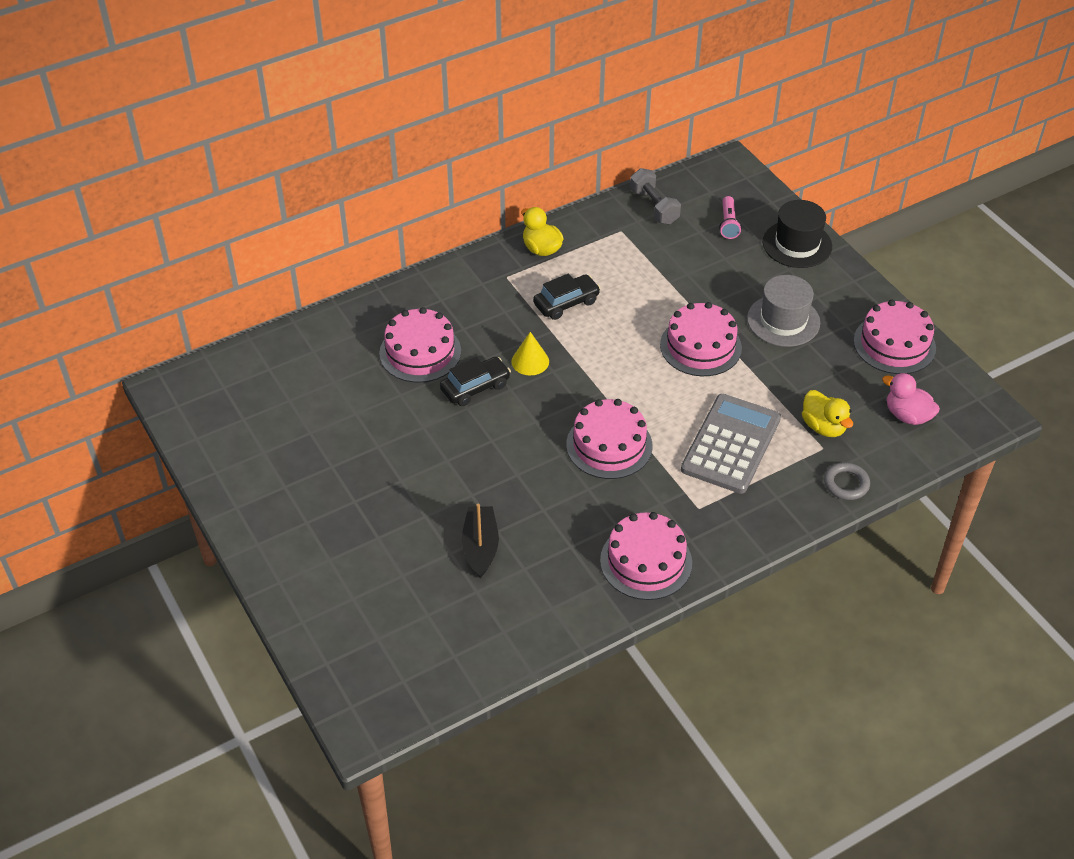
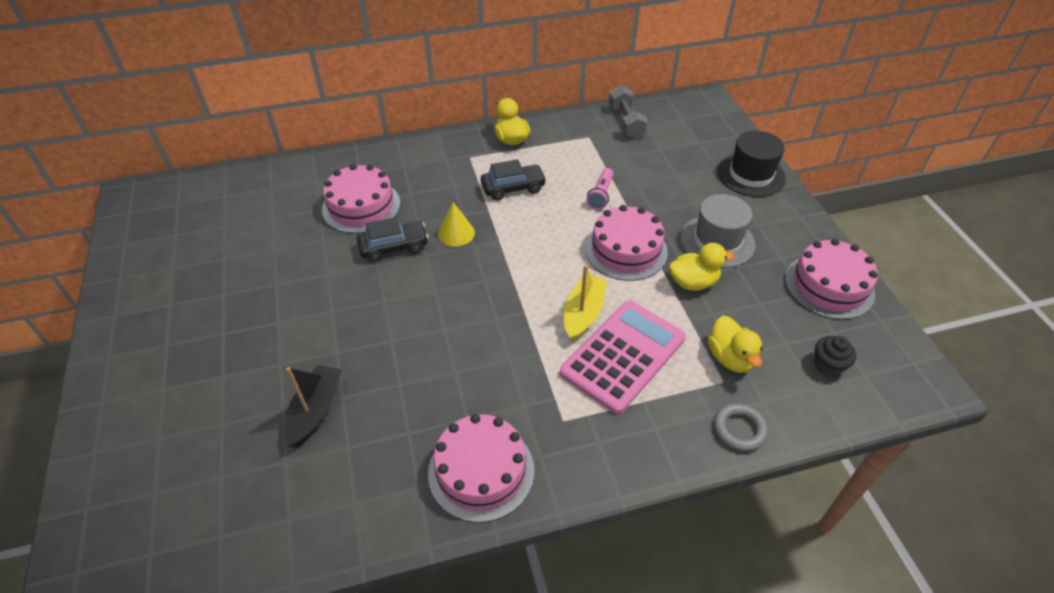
camera: 15 degrees right, 0 degrees up
(609, 445) = (496, 330): pink cake -> none
(682, 414) = (583, 313): none -> yellow boat
(728, 224) = (690, 147): pink flashlight -> pink flashlight (601, 195)
(730, 444) = (623, 355): grey calculator -> pink calculator
(772, 365) = (693, 282): none -> yellow duck
(907, 415) = (828, 365): pink duck -> black cupcake

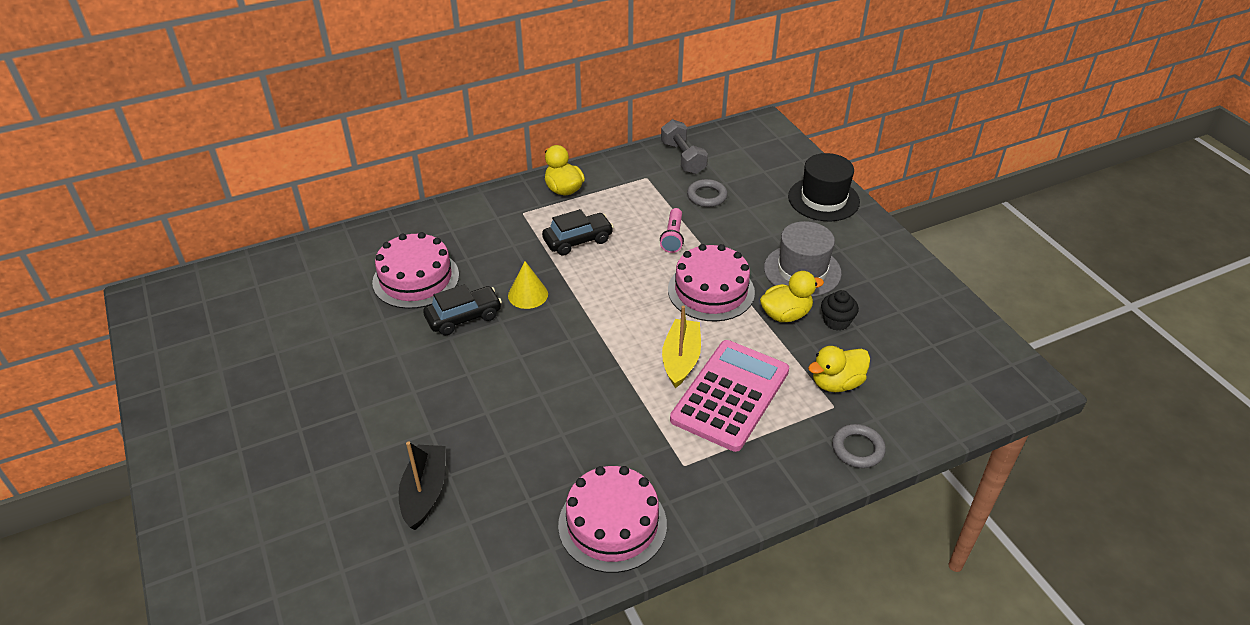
camera: 10 degrees left, 5 degrees down
(640, 160) = (706, 196): none -> grey ring
(730, 358) = (836, 383): yellow duck -> yellow duck turned 90 degrees clockwise
(828, 365) = (932, 377): black cupcake -> black cupcake (836, 321)
(829, 286) = (920, 301): pink cake -> none

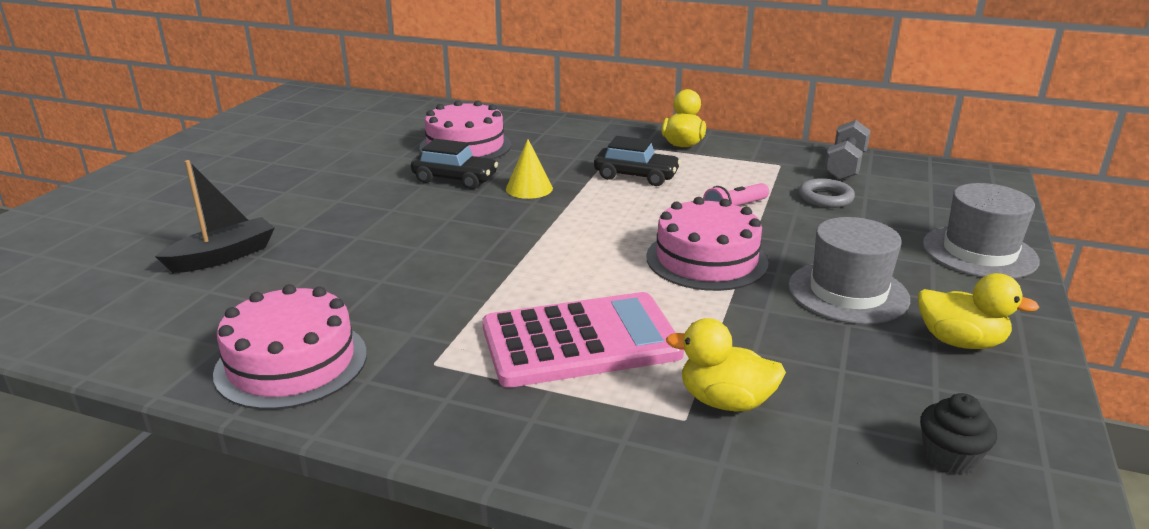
camera: 45 degrees right, 15 degrees down
(681, 359) = (581, 290): yellow boat -> none
(786, 314) = (762, 315): yellow duck -> yellow duck (960, 341)
(823, 199) = (979, 252): black hat -> grey hat
(836, 321) = (821, 351): black cupcake -> black cupcake (949, 457)
(857, 449) = (645, 475): grey ring -> none

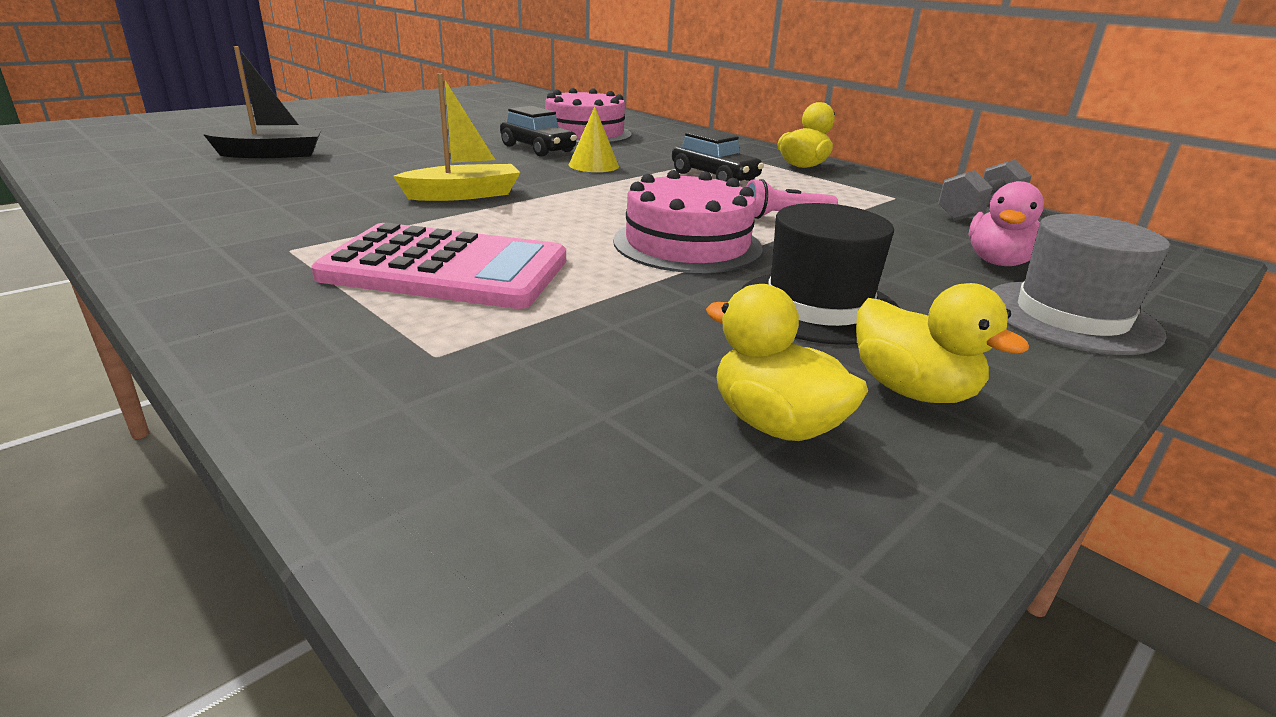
camera: 25 degrees right, 0 degrees up
(291, 363) = (186, 220): pink cake -> none
(476, 256) = (463, 195): none -> yellow boat
(725, 401) = (506, 354): yellow duck -> yellow duck (775, 424)
(825, 198) = (913, 230): grey ring -> none
(848, 292) = (818, 307): grey hat -> black hat
(901, 214) = (999, 262): none -> pink duck
(949, 457) = (708, 503): black cupcake -> none

